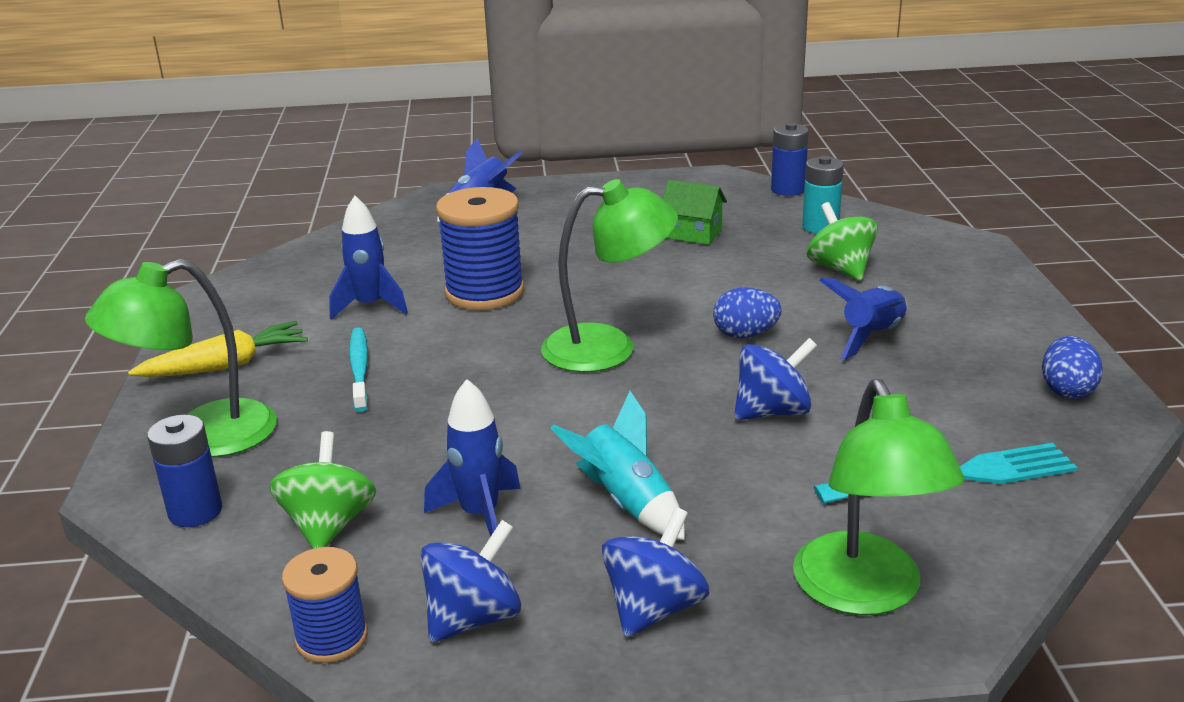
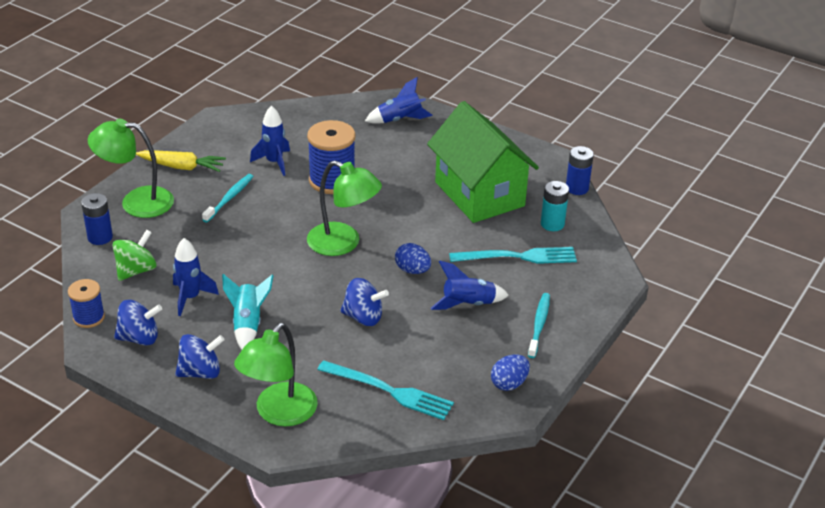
camera: 35 degrees right, 10 degrees up
(693, 234) = (479, 194): green house -> green house, size x2.45
(840, 269) = (518, 257): green spinning top -> turquoise fork
(983, 318) = (539, 325): none -> turquoise toothbrush

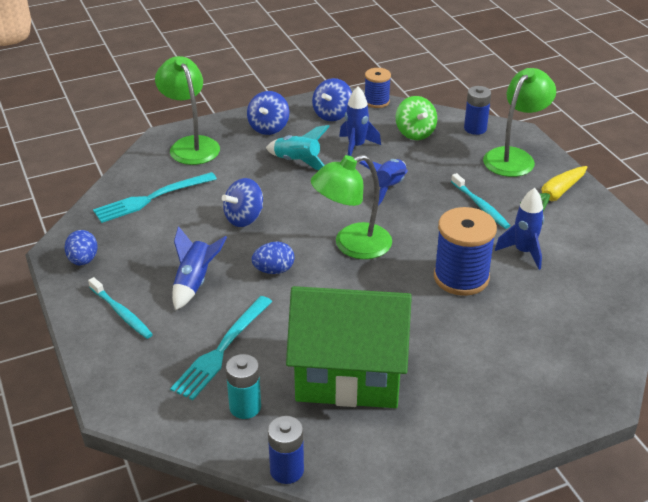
camera: 125 degrees right, 0 degrees up
(400, 120) = (551, 381): blue rocket -> blue rocket (389, 188)

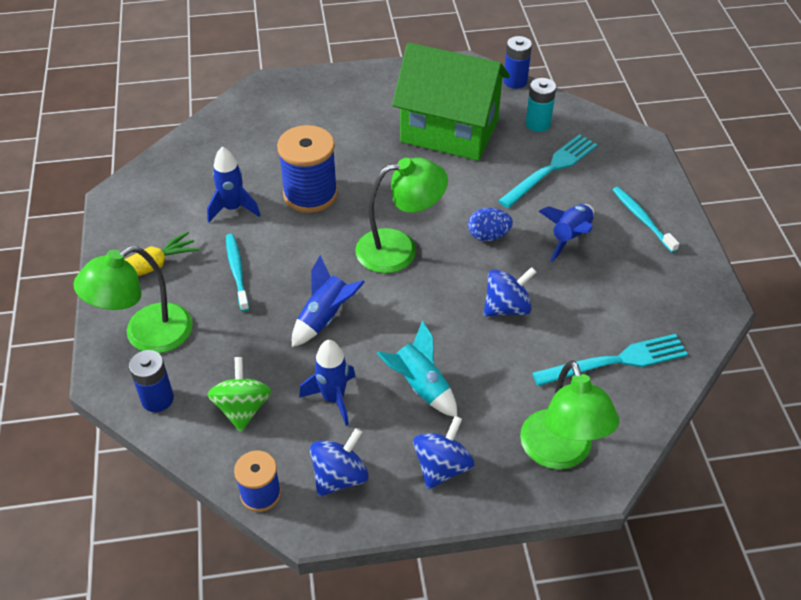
camera: 165 degrees left, 10 degrees up
(83, 260) = (688, 286): blue egg -> none

